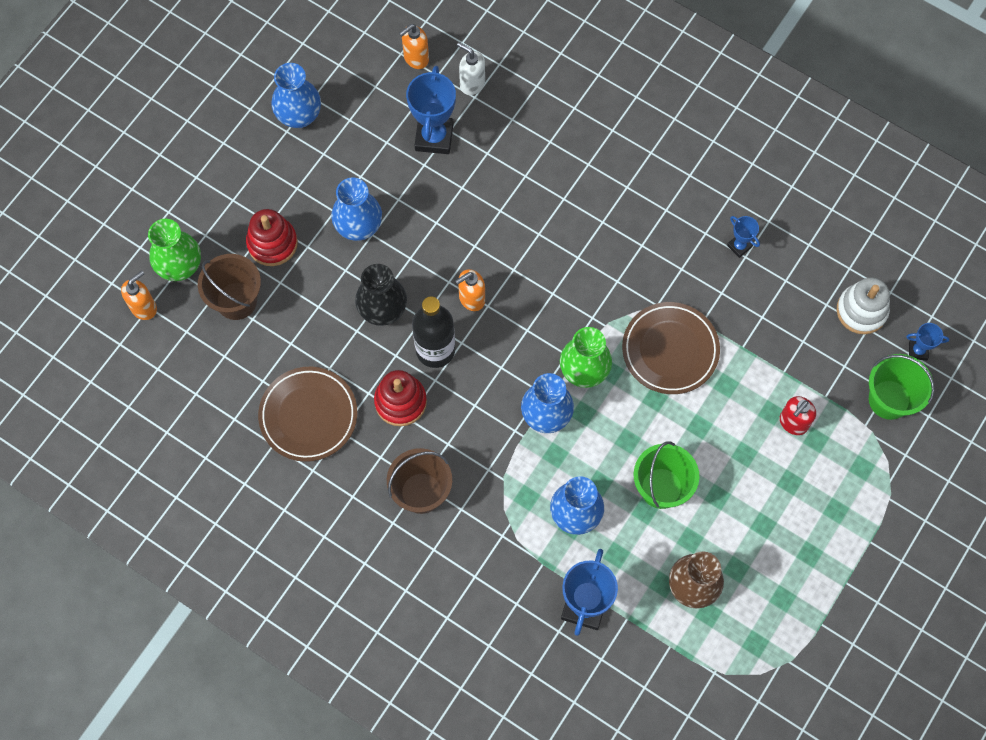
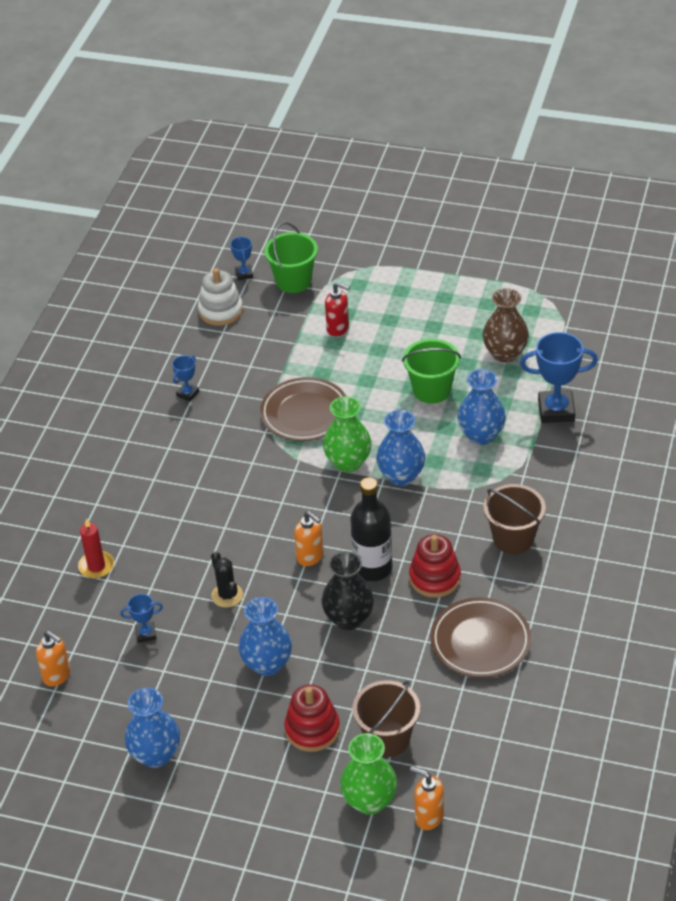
camera: 105 degrees left, 25 degrees down
(434, 137) = (146, 634): blue trophy -> blue trophy, size x0.51
(452, 214) = (227, 595): none -> black cactus
(472, 84) = (74, 621): white soap dispenser -> none
(531, 114) = (96, 566): none -> red candle

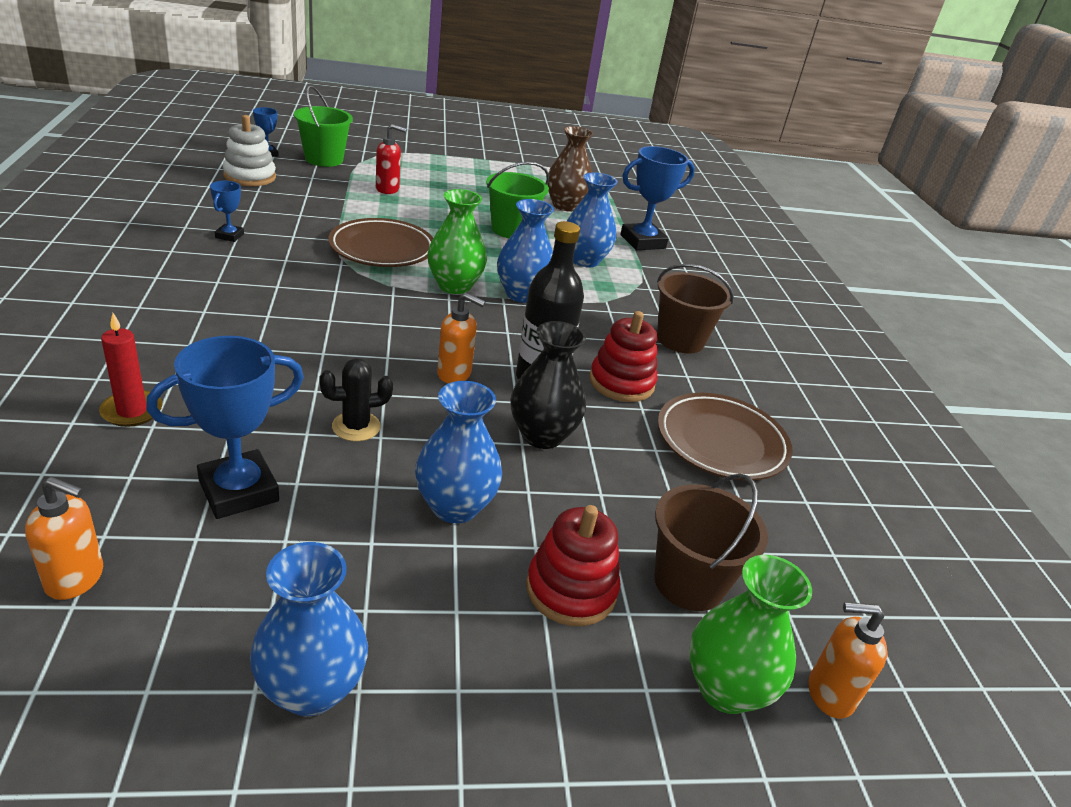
camera: 30 degrees left, 10 degrees down
(146, 634) = (239, 491): blue trophy -> blue trophy, size x1.97
(227, 595) = (356, 427): black cactus -> black cactus turned 60 degrees counterclockwise

